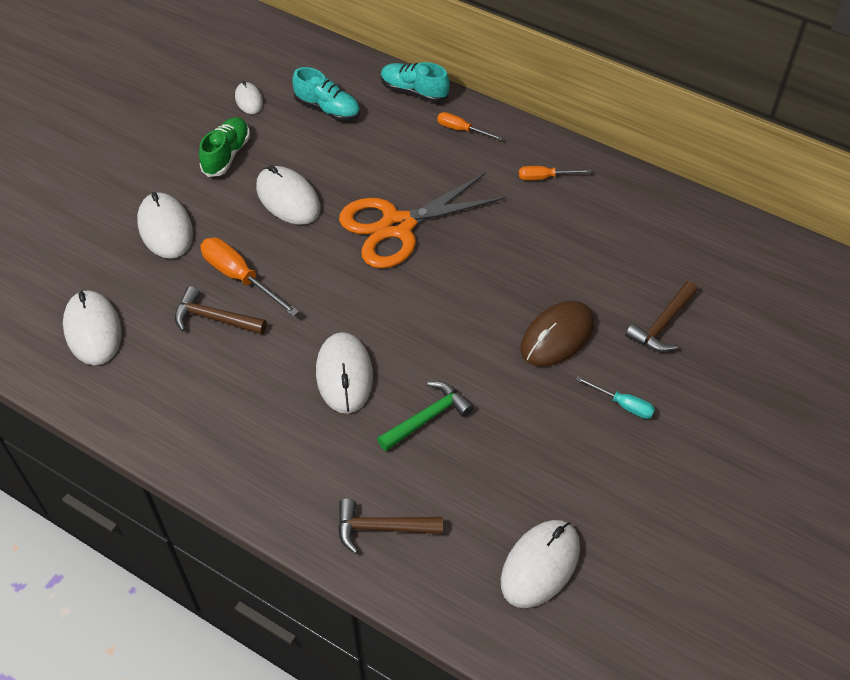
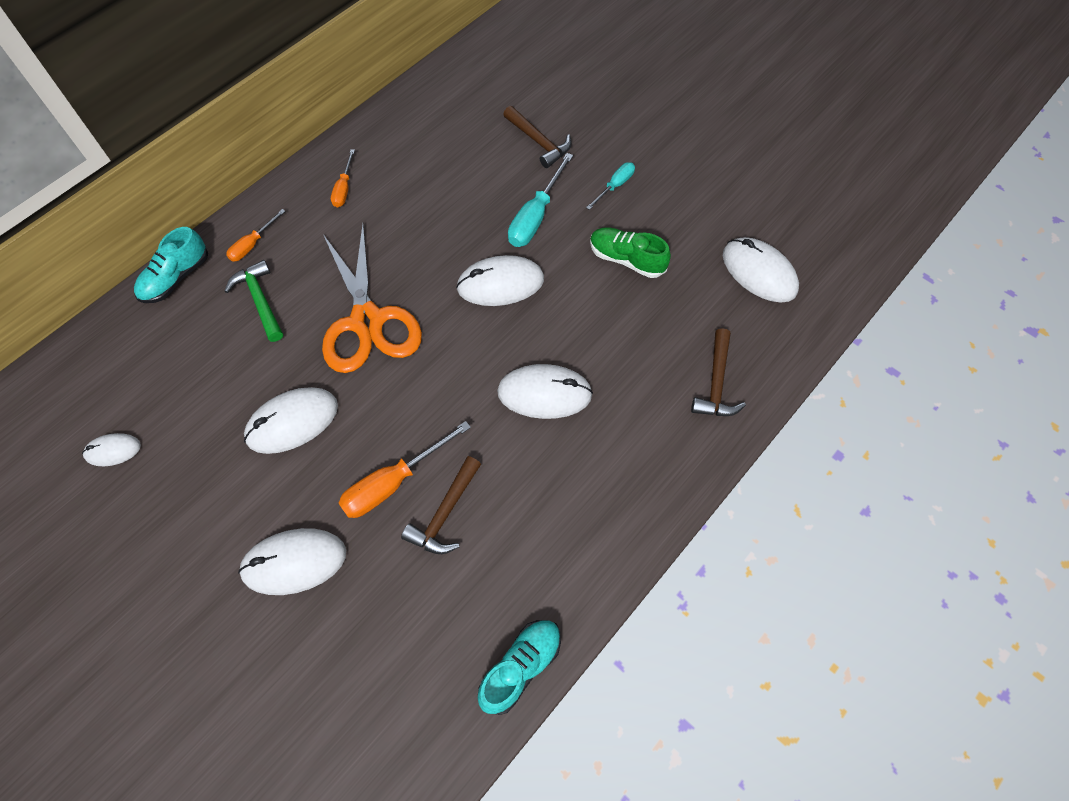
camera: 80 degrees left, 10 degrees up
(93, 330) = (429, 654): white mouse -> white mouse (500, 284)
(227, 155) = (198, 483): green shoe -> green shoe (626, 259)
(328, 109) = (166, 366): turquoise shoe -> turquoise shoe (521, 667)
(427, 418) = (605, 330): green hammer -> green hammer (260, 300)
(557, 336) = (535, 216): brown mouse -> turquoise screwdriver

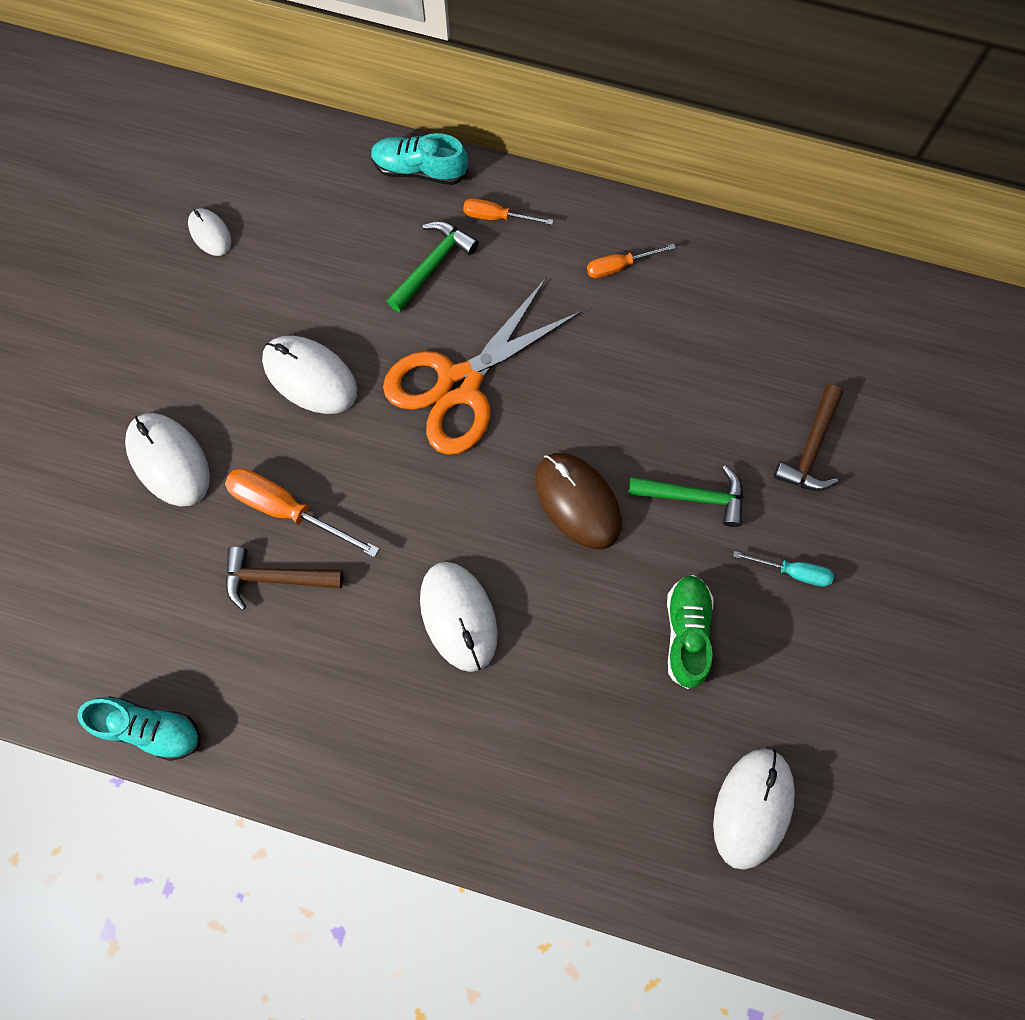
camera: 65 degrees right, 10 degrees up
(500, 284) = (577, 501): white mouse -> brown mouse
(535, 216) = (693, 497): turquoise screwdriver -> green hammer
(716, 383) = (563, 810): brown hammer -> none

